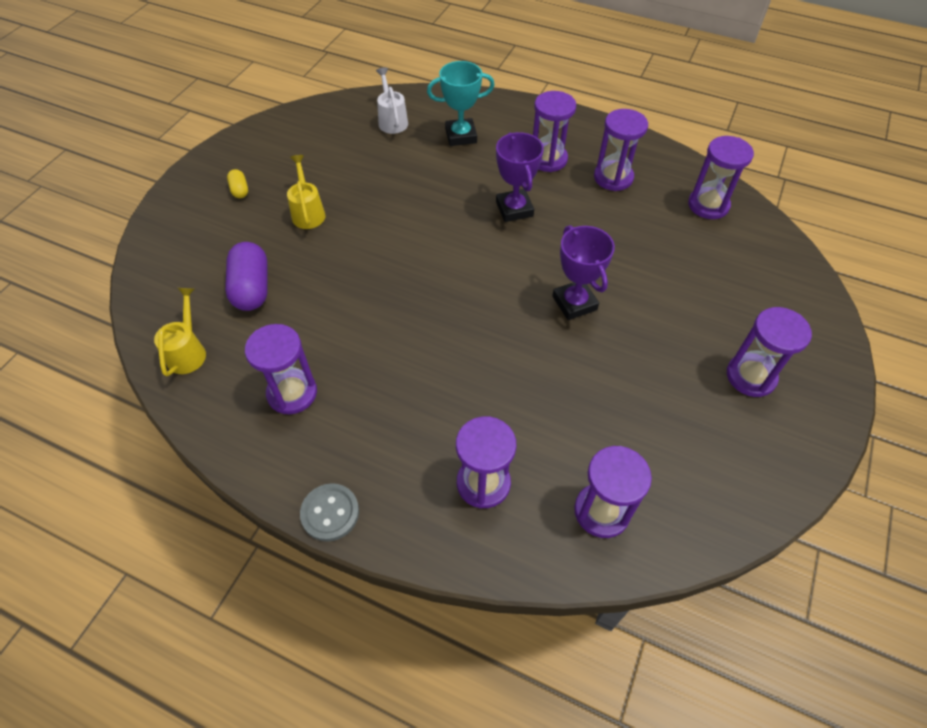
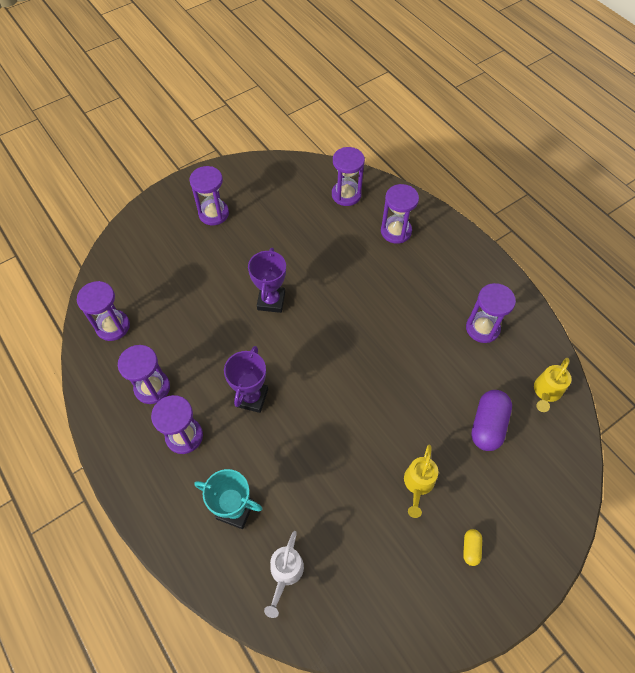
camera: 150 degrees left, 5 degrees up
(330, 513) = (482, 253): grey button -> none

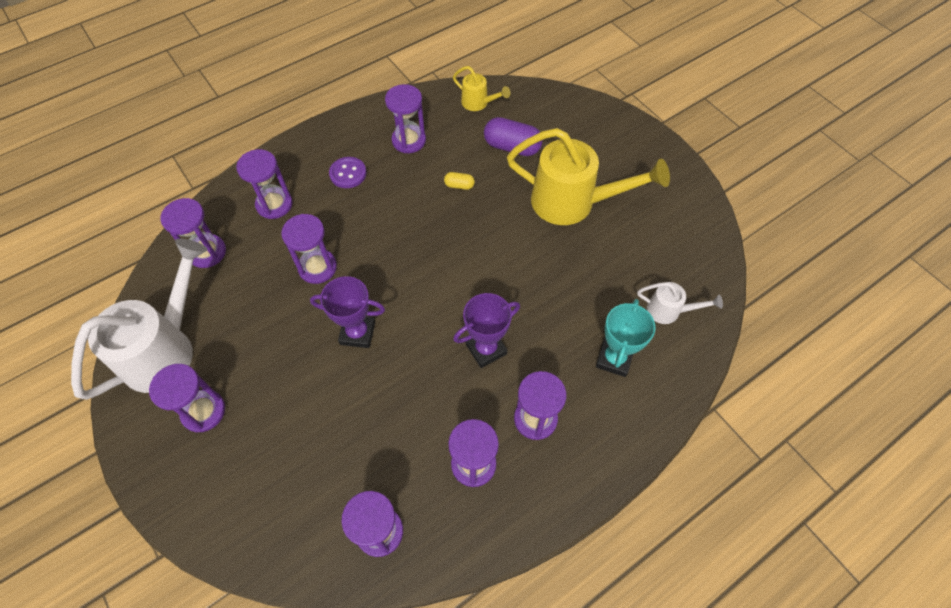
camera: 90 degrees left, 0 degrees up
(251, 397) = (486, 349): purple trophy -> purple trophy turned 45 degrees counterclockwise
(263, 185) = (165, 349): none -> white watering can
(333, 268) = (317, 267): none -> purple hourglass
(418, 484) = (572, 202): yellow watering can -> yellow watering can, size x2.10
(435, 281) = (348, 173): none -> purple button
(470, 548) = (625, 169): yellow capsule -> yellow capsule (459, 185)

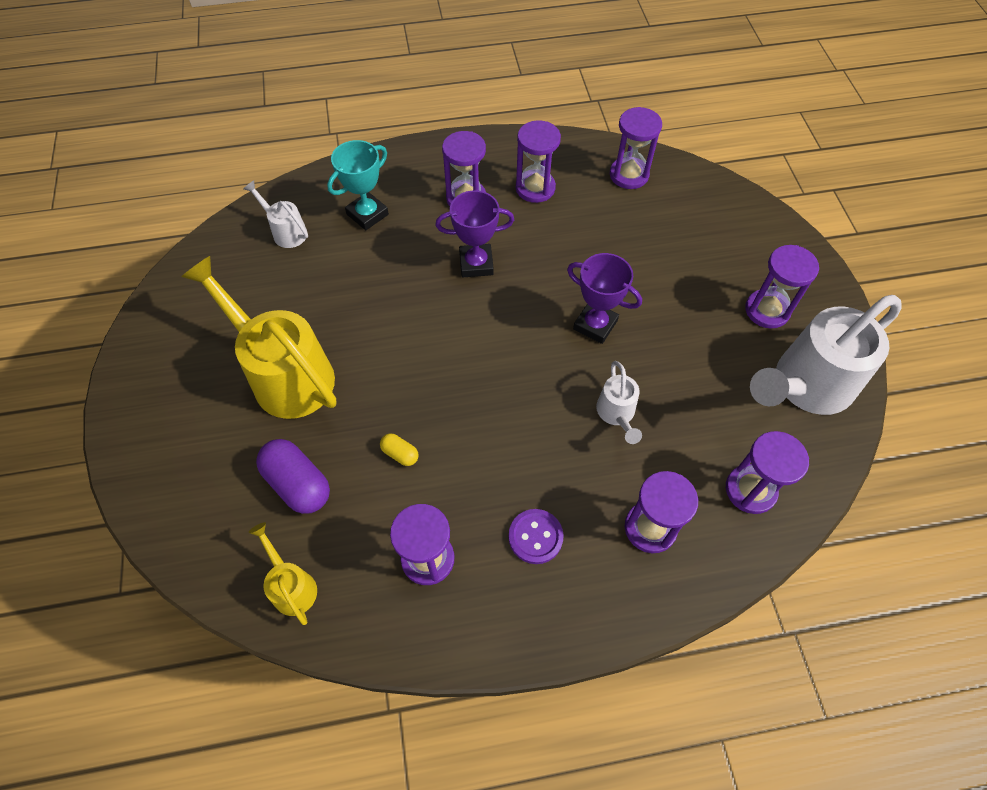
camera: 155 degrees left, 0 degrees up
(317, 267) = (616, 414): purple hourglass -> white watering can

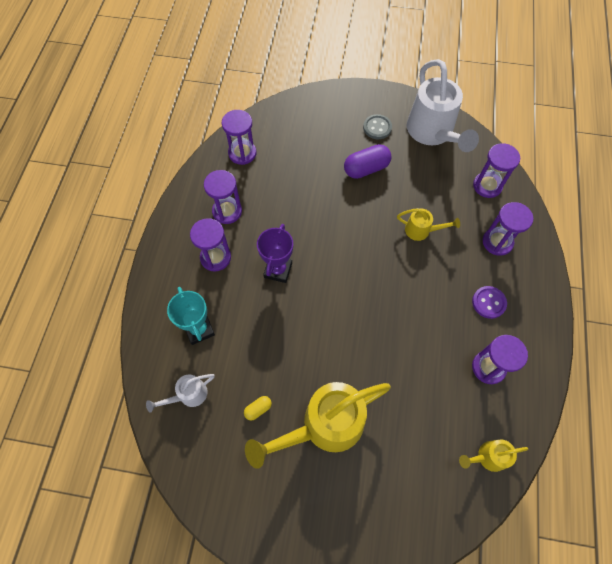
camera: 70 degrees left, 5 degrees up
(298, 484) = (416, 436): purple capsule -> purple capsule (366, 169)
(400, 454) = (412, 363): yellow capsule -> yellow capsule (258, 409)
(595, 325) = (355, 218): purple trophy -> none
(616, 414) = (421, 230): white watering can -> yellow watering can
(767, 310) = (377, 128): purple hourglass -> grey button

